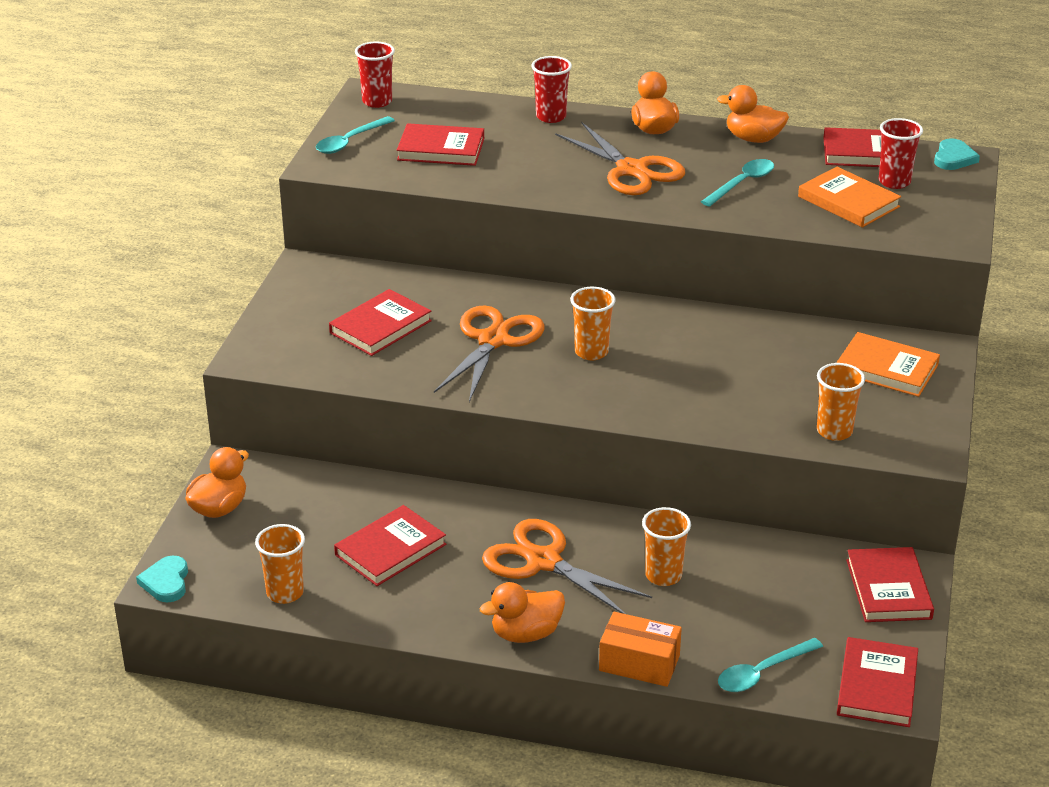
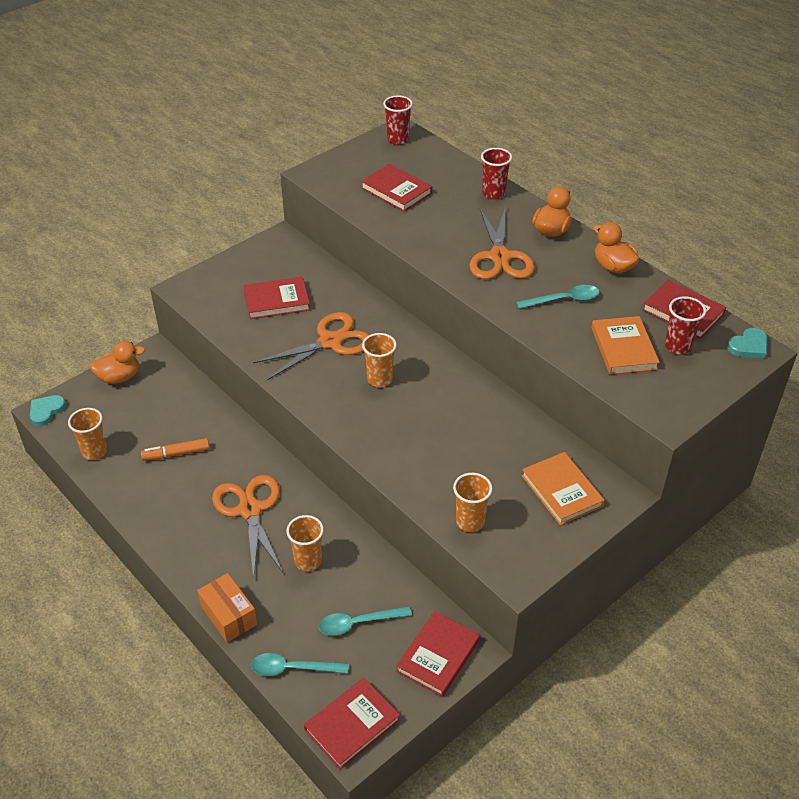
camera: 35 degrees right, 10 degrees up
(350, 141) = (349, 163): turquoise spoon -> turquoise spoon (358, 623)
(390, 549) = (176, 454): red book -> orange marker
(526, 633) = (188, 555): orange duck -> none

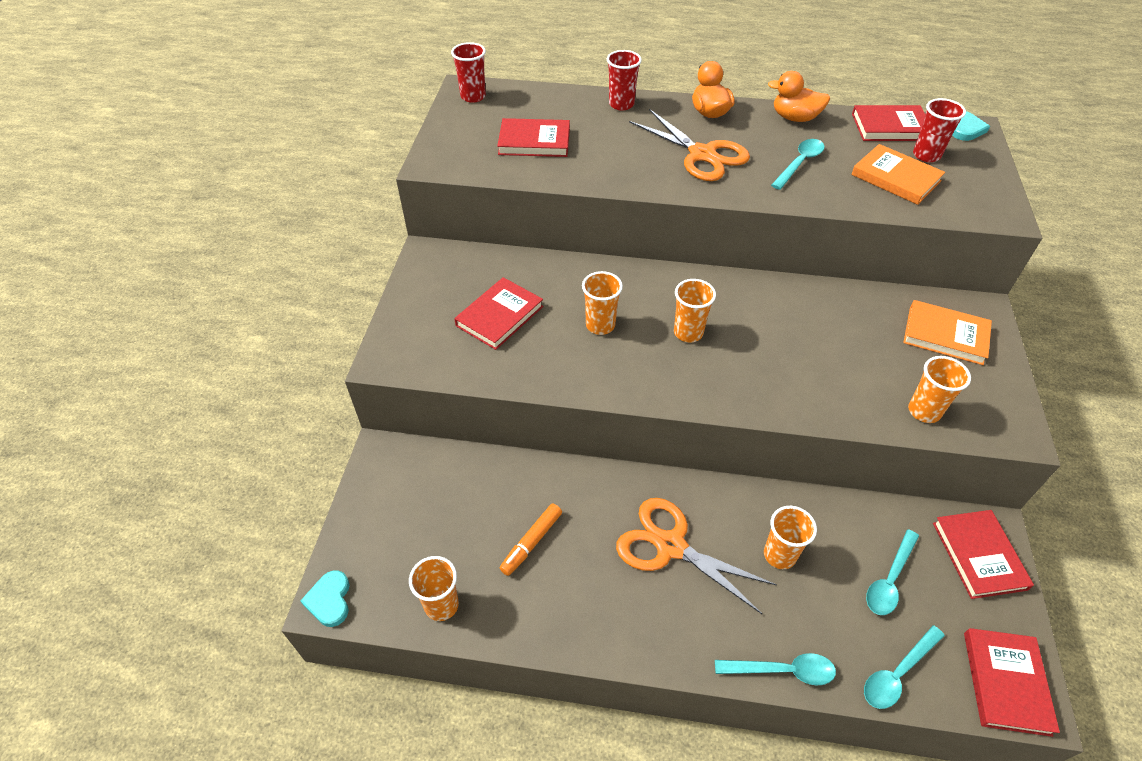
camera: 40 degrees left, 5 degrees up
(119, 377) = (373, 503): orange duck -> none
(228, 615) = (782, 670): orange box -> turquoise spoon
(330, 342) = (600, 325): orange scissors -> orange cup

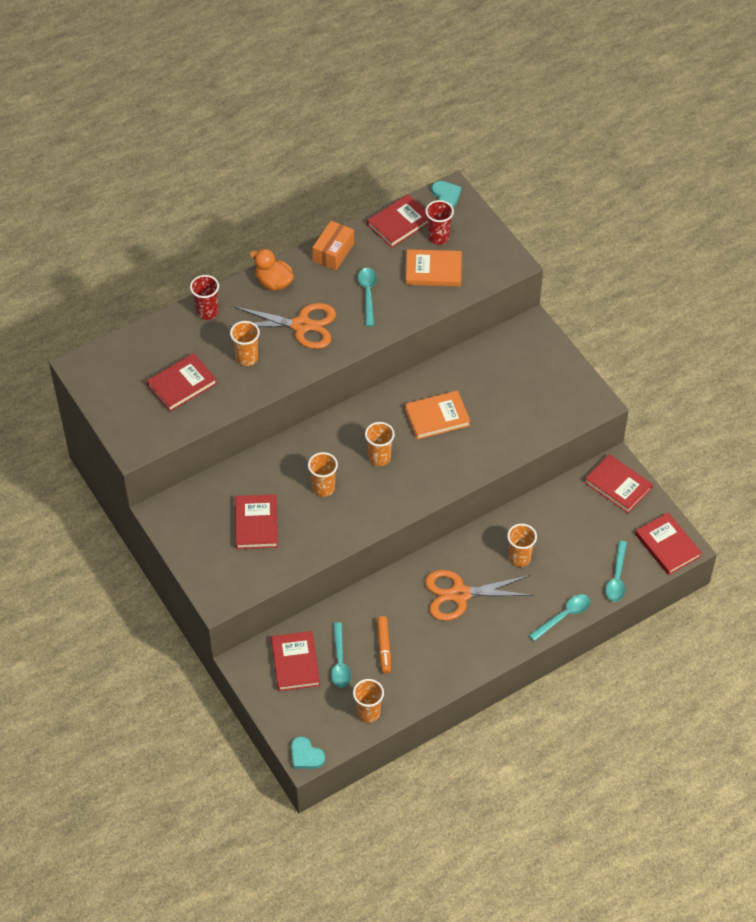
camera: 40 degrees left, 5 degrees up
(427, 489) = (295, 663): none -> red book
(473, 96) = (94, 371): red cup -> none
(794, 118) = (333, 252): orange duck -> orange box
(889, 579) = (583, 531): turquoise spoon -> turquoise spoon (340, 661)
(924, 411) = (544, 422): orange cup -> orange cup (247, 358)
(945, 335) = (523, 360): orange book -> orange book (437, 417)

